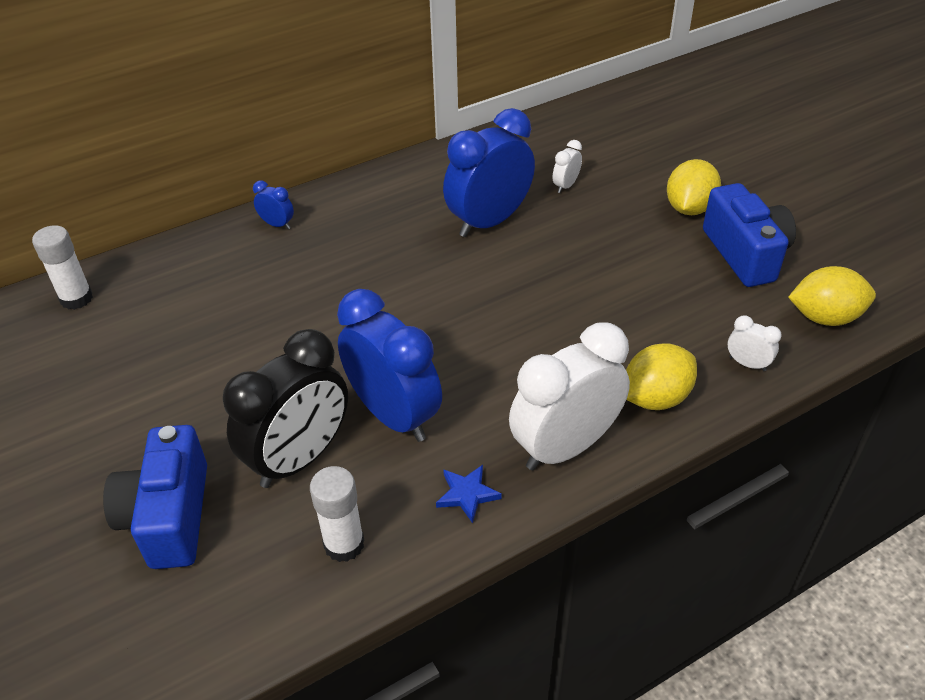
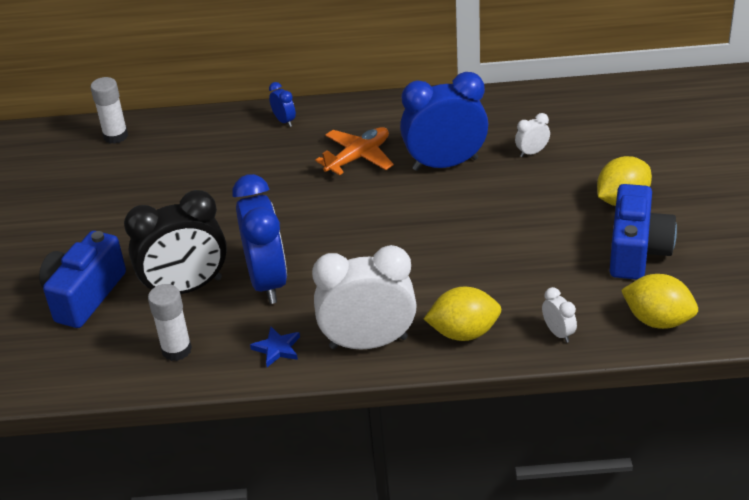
camera: 30 degrees right, 5 degrees down
(391, 241) = (358, 157): none -> orange plane

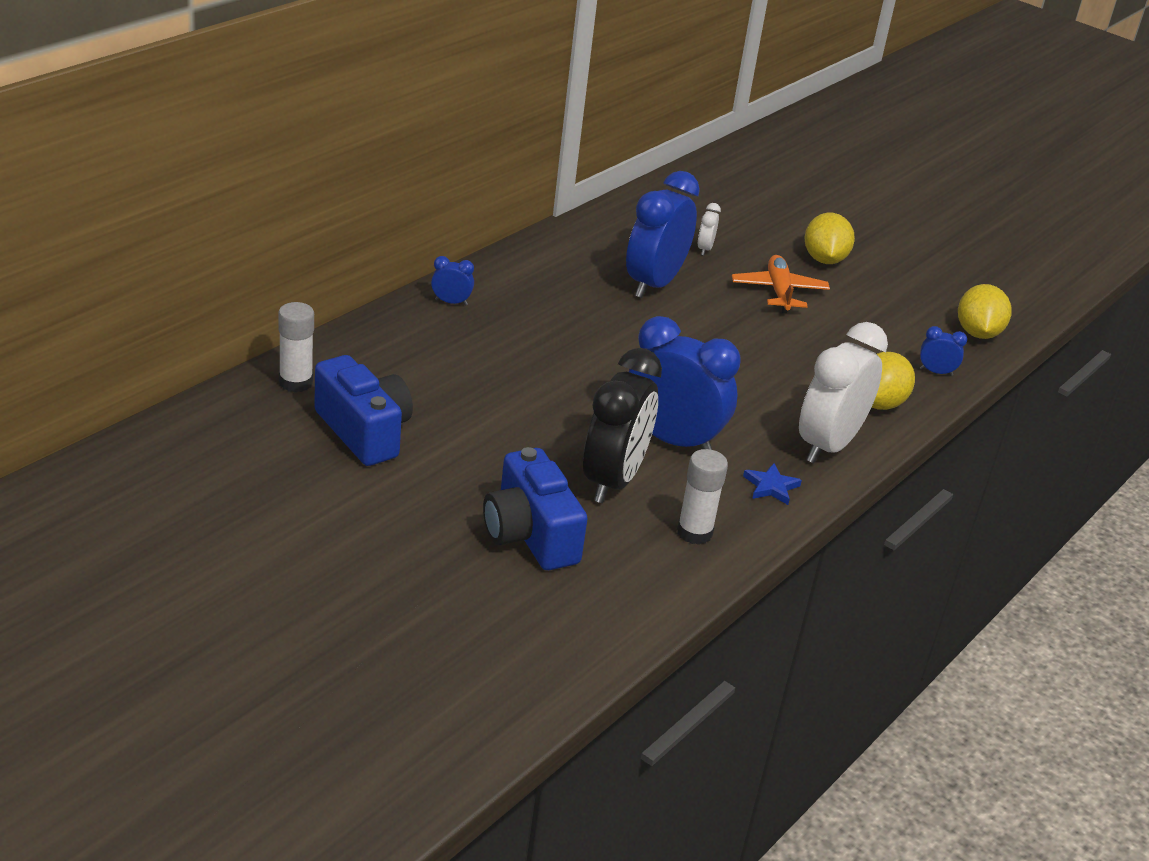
camera: 55 degrees left, 5 degrees down
(358, 157) = (573, 307): orange plane -> orange plane (779, 292)
(558, 333) = (936, 372): white clock -> blue clock
(637, 251) = (890, 292): blue camera -> blue camera (364, 432)
(658, 320) = (977, 333): yellow lemon -> yellow lemon turned 60 degrees counterclockwise

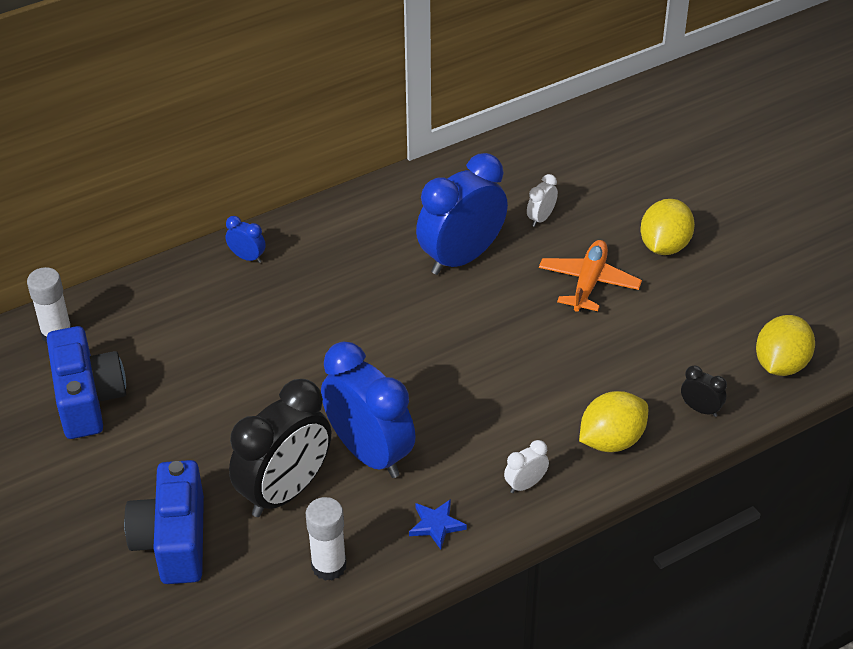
camera: 25 degrees right, 10 degrees up
(828, 445) = (525, 484): white clock -> white clock, size x0.42
(936, 372) = (700, 409): blue clock -> black clock

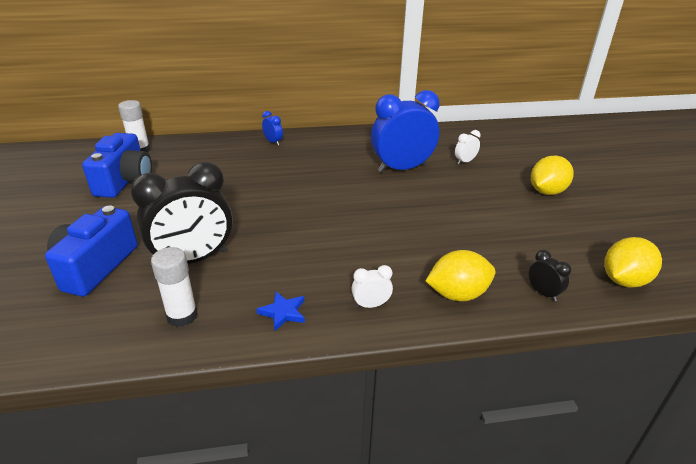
camera: 20 degrees right, 10 degrees down
(370, 453) = (269, 253): blue clock -> none
(588, 283) = (482, 198): orange plane -> none

